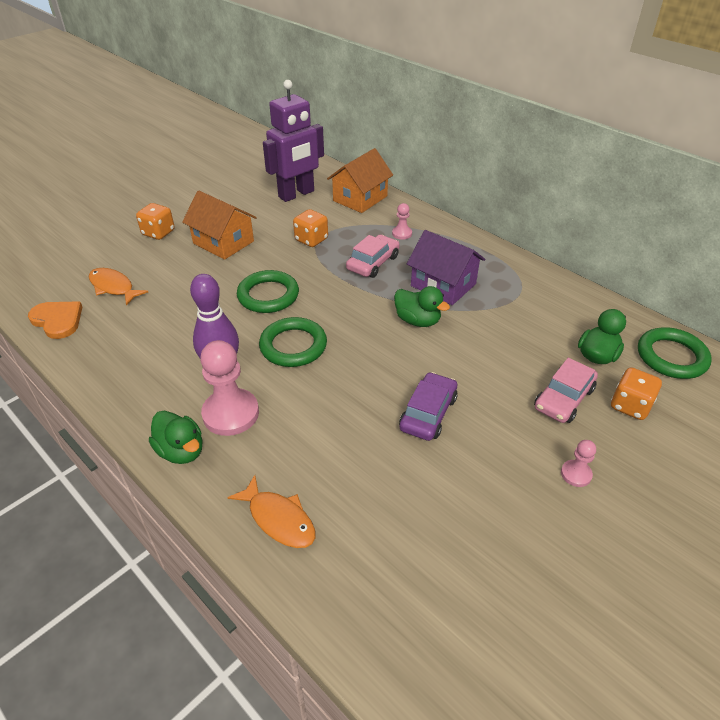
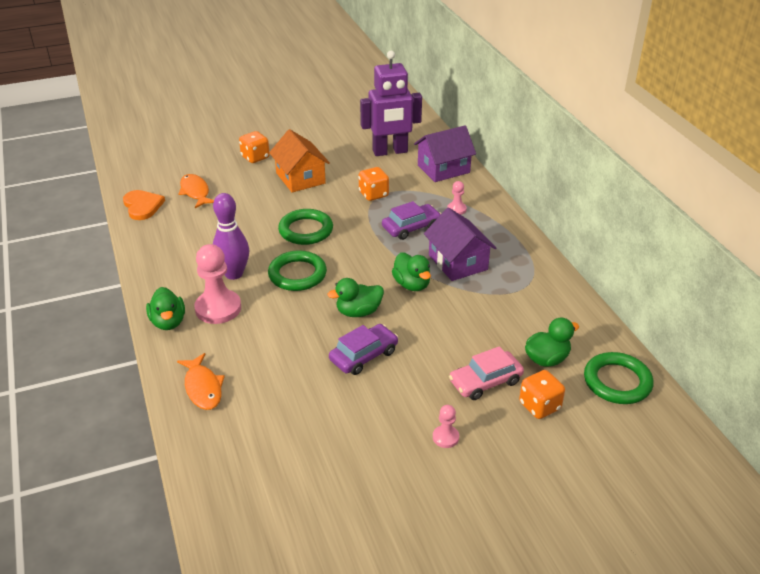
camera: 25 degrees right, 5 degrees down
(360, 198) = (443, 169): orange house -> purple house
(373, 263) = (411, 227): pink car -> purple car
(387, 366) = (358, 312): none -> green duck

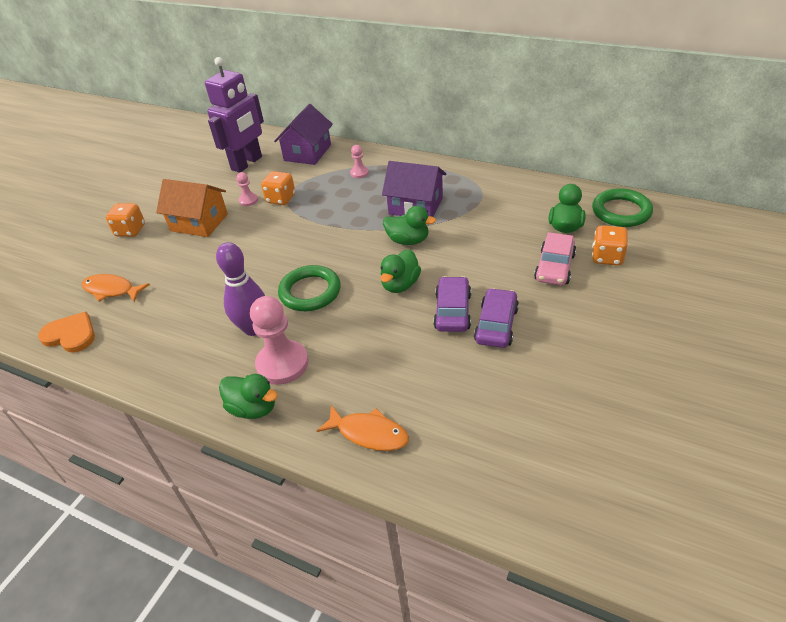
camera: 40 degrees left, 5 degrees up
(306, 230) = (265, 256): green ring -> none
(411, 227) = (346, 204): purple car -> purple car (496, 325)
(445, 437) = (589, 321): pink pawn -> pink pawn (248, 200)

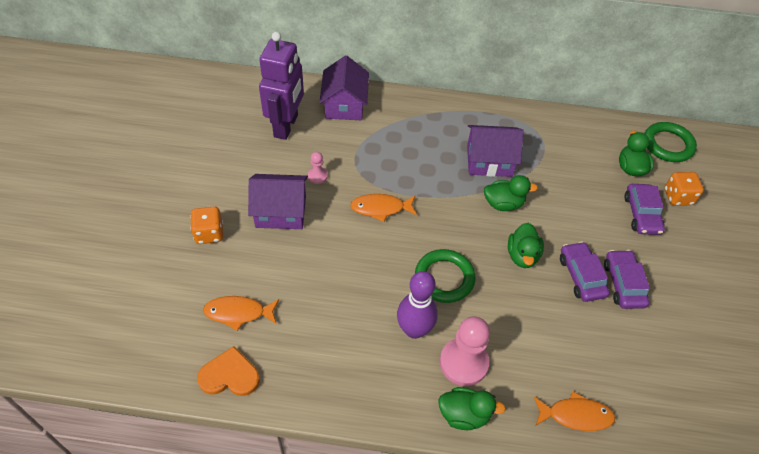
camera: 25 degrees left, 10 degrees up
(199, 222) = (281, 212): orange house -> purple house
(281, 199) = (351, 169): orange dice -> none
(287, 230) = (380, 208): none -> orange fish
(359, 173) = (413, 126): pink pawn -> none
(554, 267) = (641, 214): pink car -> purple car

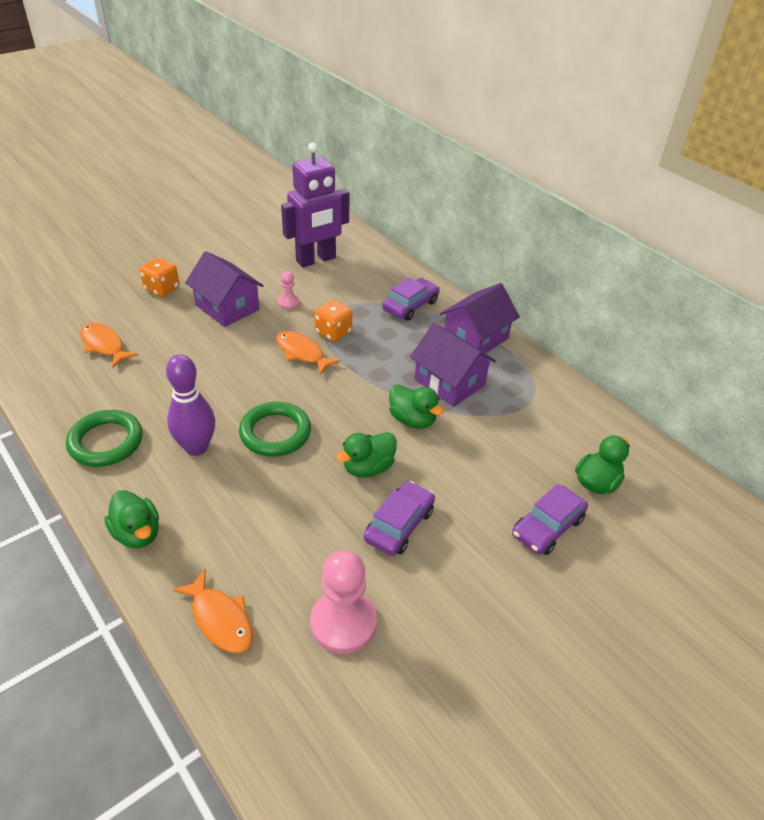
camera: 45 degrees right, 10 degrees down
(229, 375) = (41, 376): orange heart -> none
(344, 105) = (383, 272): purple house -> purple house (475, 338)
(463, 363) = (195, 499): pink pawn -> pink pawn (343, 623)
(623, 284) = (433, 564): purple car -> purple car (410, 305)
(668, 145) = (678, 494): green ring -> green ring (106, 442)
(678, 197) = (617, 544): orange dice -> orange dice (333, 333)

